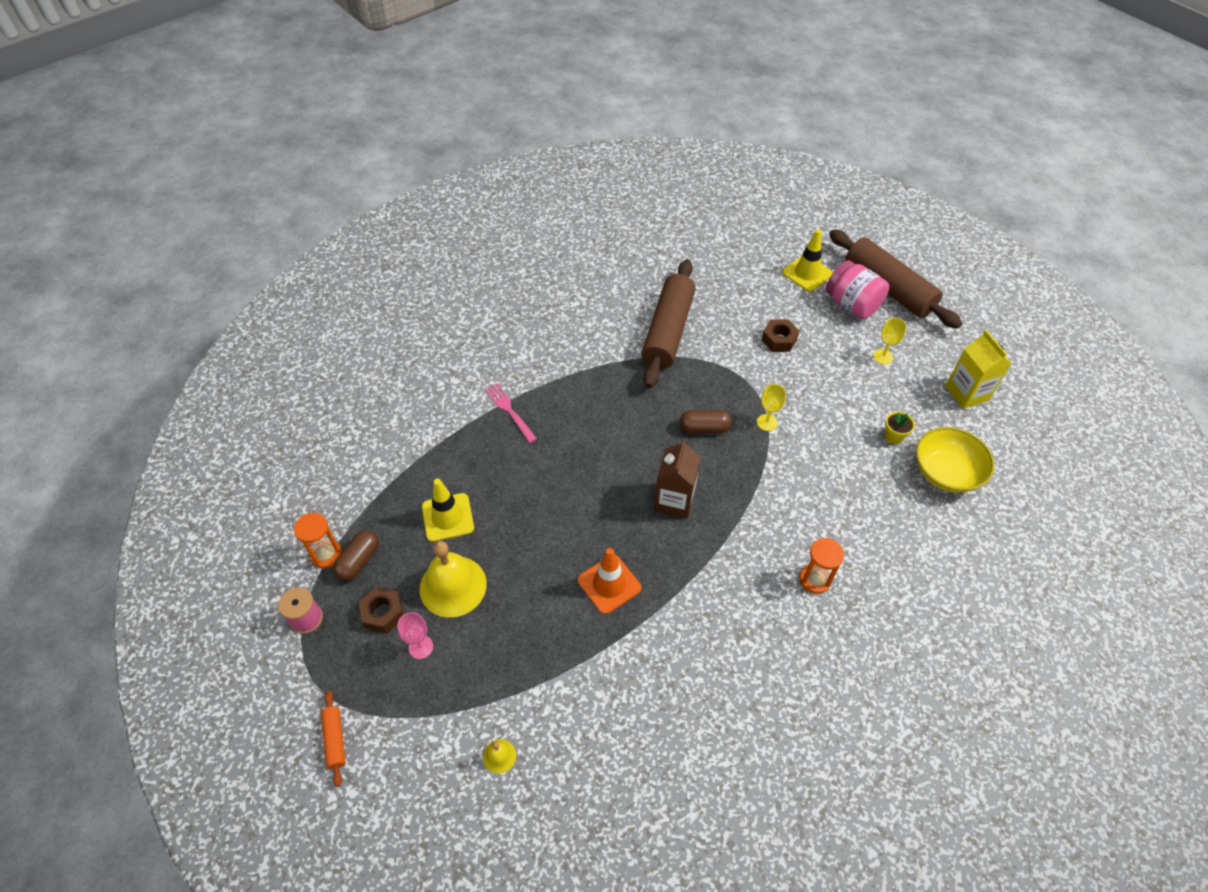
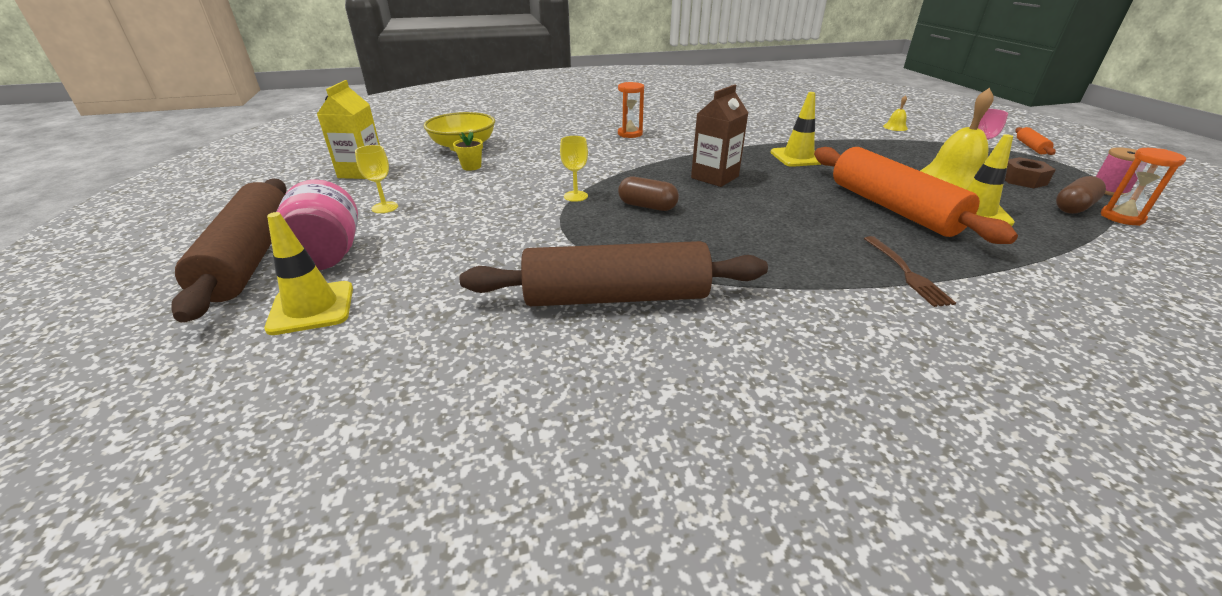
camera: 155 degrees left, 20 degrees down
(509, 411) = (906, 272): pink fork -> brown fork
(514, 499) = (892, 208): none -> orange rolling pin
(609, 584) = (798, 157): orange traffic cone -> yellow traffic cone
(668, 331) = (615, 297): brown rolling pin -> brown rolling pin turned 45 degrees clockwise
(779, 340) = (473, 248): brown nut -> none

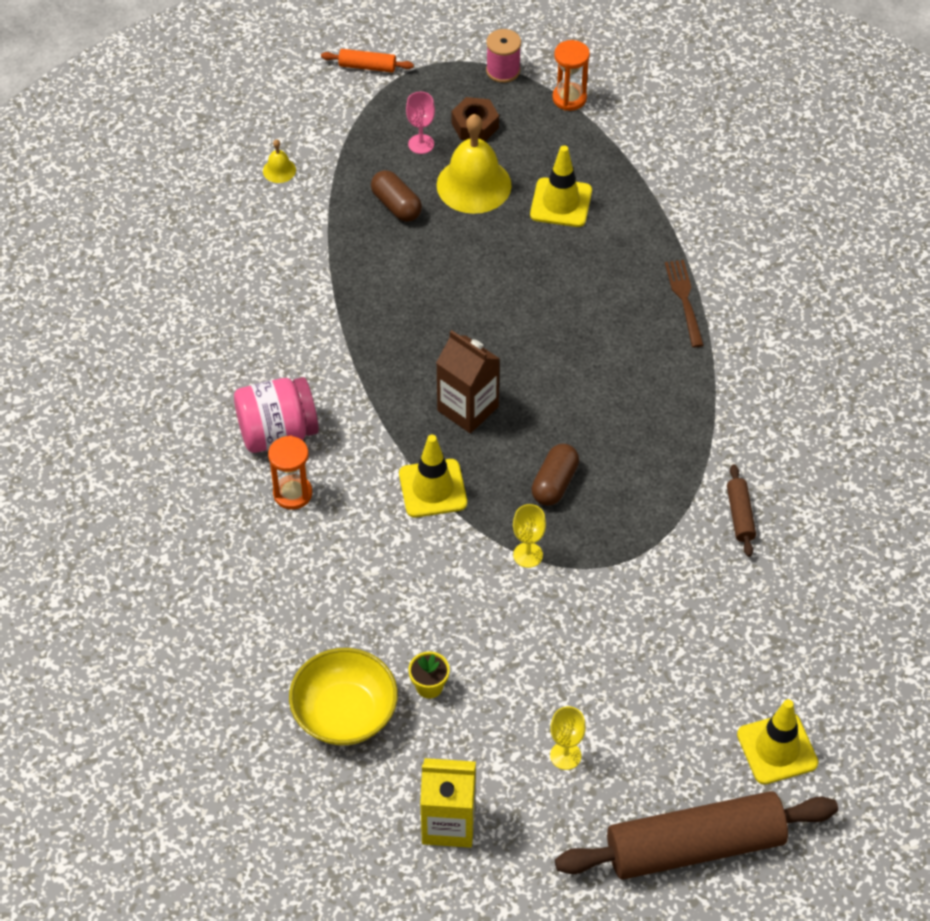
camera: 90 degrees left, 20 degrees up
(327, 255) = (683, 774): pink jar -> pink jar (277, 433)
(615, 297) = (740, 515): brown rolling pin -> brown rolling pin, size x0.41
(798, 157) = (399, 310): yellow traffic cone -> yellow traffic cone (433, 488)
(892, 208) = (553, 265): orange rolling pin -> none
(906, 272) = (684, 300): brown fork -> brown fork turned 90 degrees counterclockwise
(1073, 207) = (547, 121): brown capsule -> brown capsule (396, 205)

